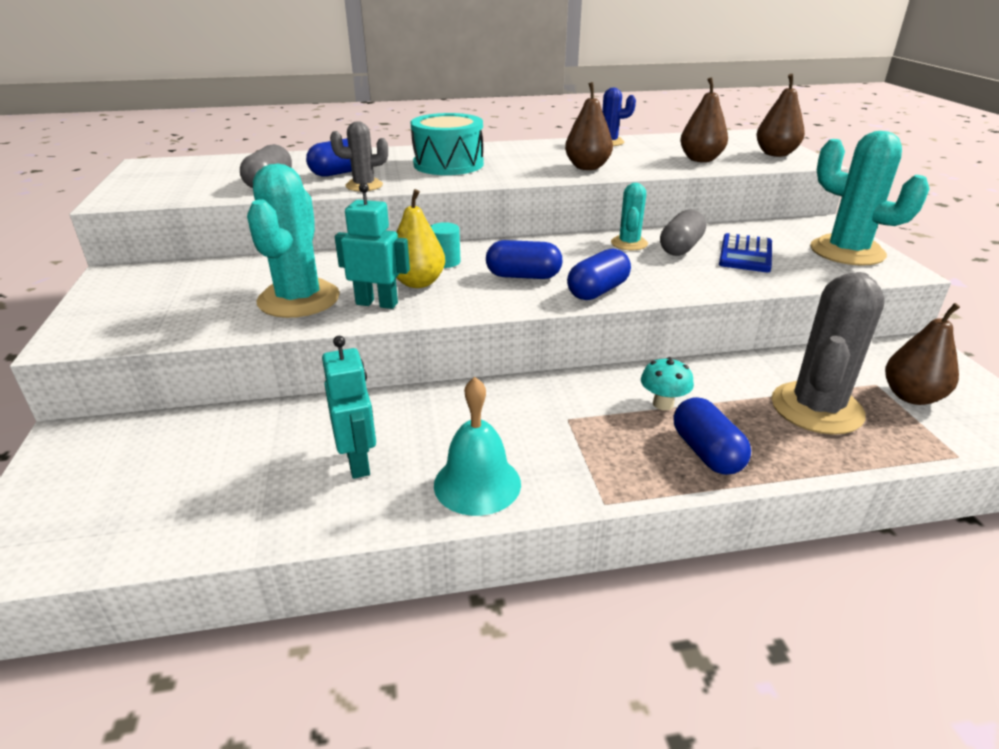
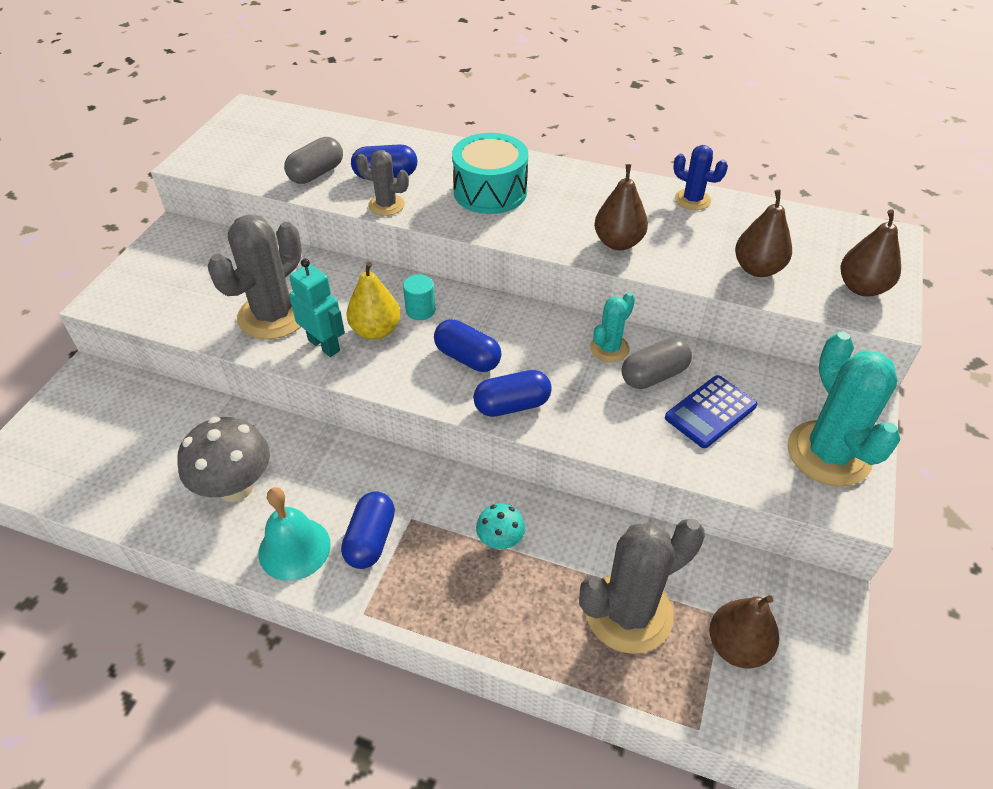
camera: 30 degrees right, 15 degrees up
(299, 299) = (273, 315): turquoise cactus -> grey cactus
(358, 462) = (235, 487): turquoise robot -> grey mushroom
(706, 452) = (484, 608): blue capsule -> blue capsule (370, 539)

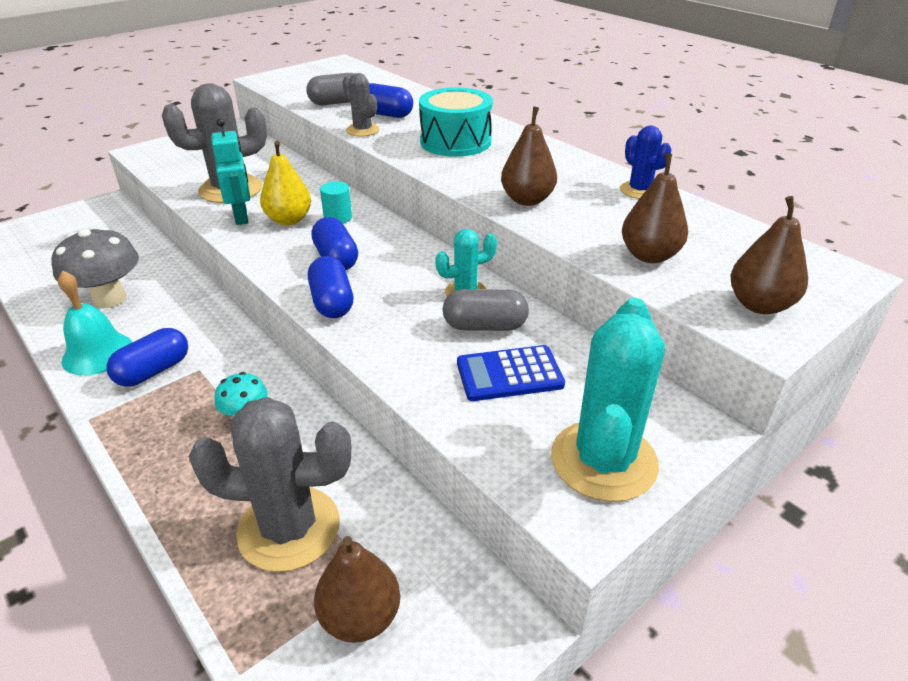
camera: 30 degrees right, 10 degrees down
(512, 405) = (332, 302): blue capsule -> blue capsule turned 60 degrees clockwise

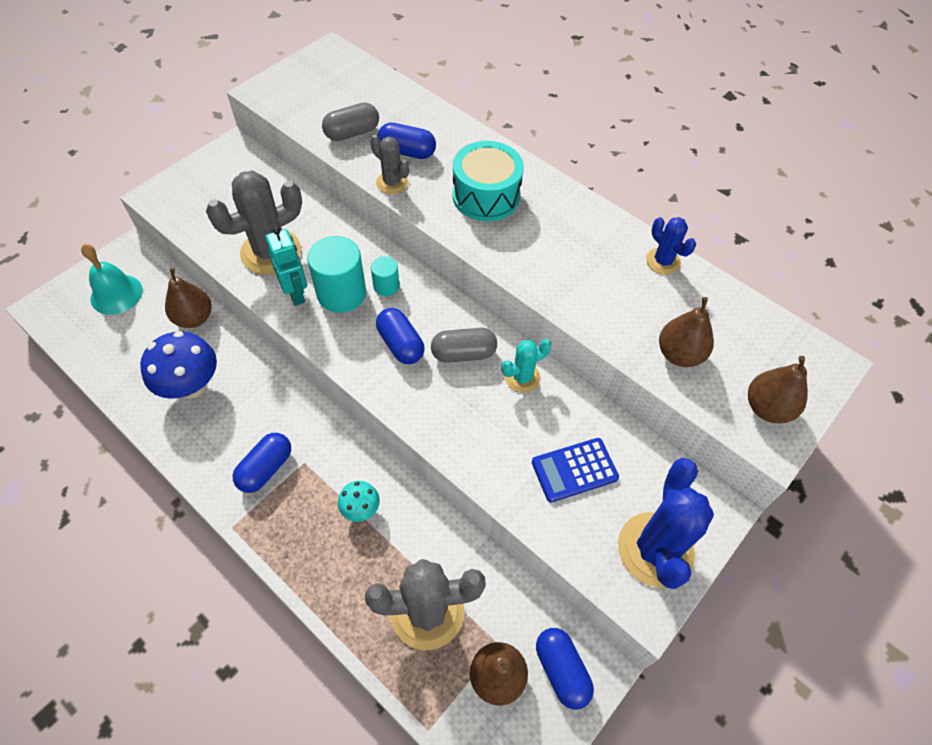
camera: 10 degrees left, 20 degrees up
(98, 353) = (208, 454): turquoise bell -> turquoise bell (116, 294)
(110, 299) = (191, 386): grey mushroom -> blue mushroom
(289, 220) = (341, 293): yellow pear -> turquoise cylinder
(332, 302) = (412, 402): blue capsule -> blue capsule (561, 670)
(485, 326) = (545, 417): grey capsule -> grey capsule (463, 353)
(527, 200) = (568, 285): brown pear -> brown pear (194, 318)
(603, 460) = (655, 549): turquoise cactus -> blue cactus

